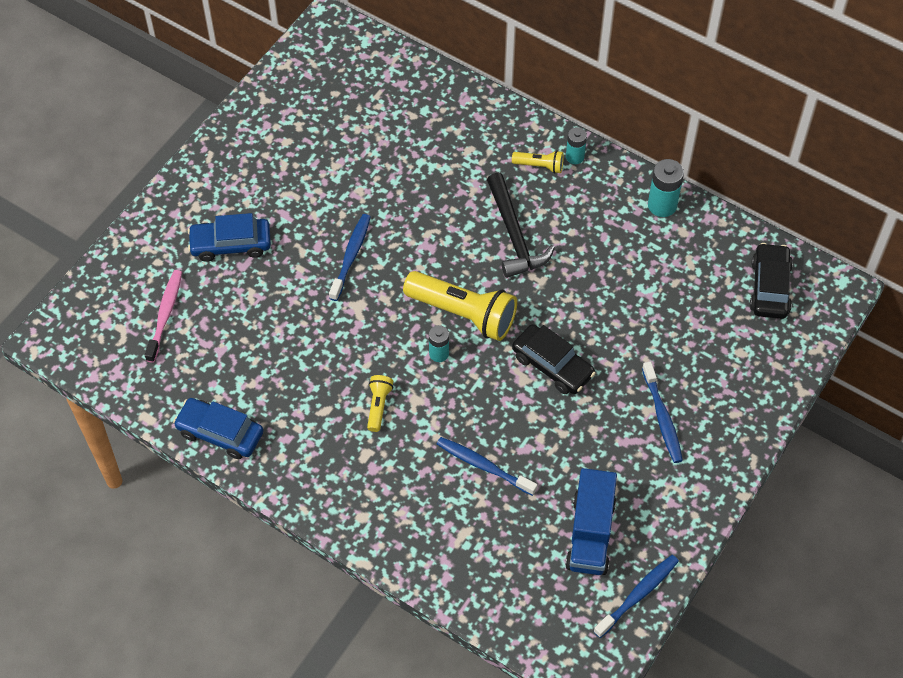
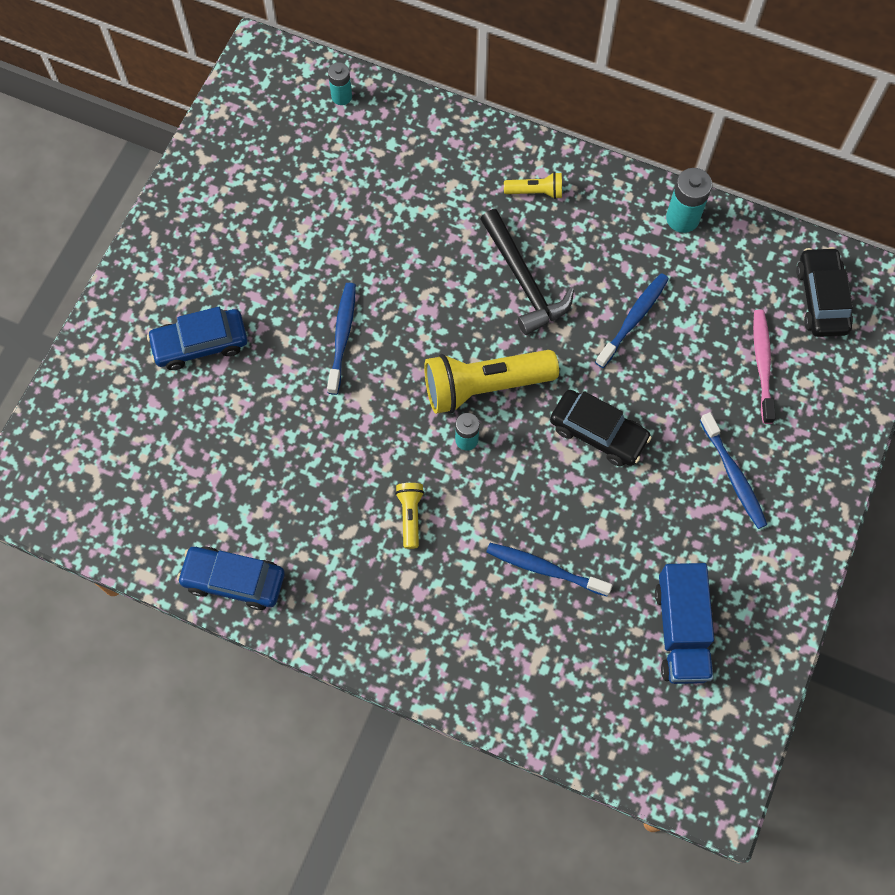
camera: 10 degrees left, 10 degrees up
(165, 315) = (140, 444): pink toothbrush -> pink toothbrush (762, 364)
(463, 313) = (484, 386): yellow flashlight -> yellow flashlight turned 150 degrees clockwise
(575, 157) = (573, 175): turquoise battery -> turquoise battery (341, 96)
(638, 595) = (749, 696): blue toothbrush -> blue toothbrush (633, 319)

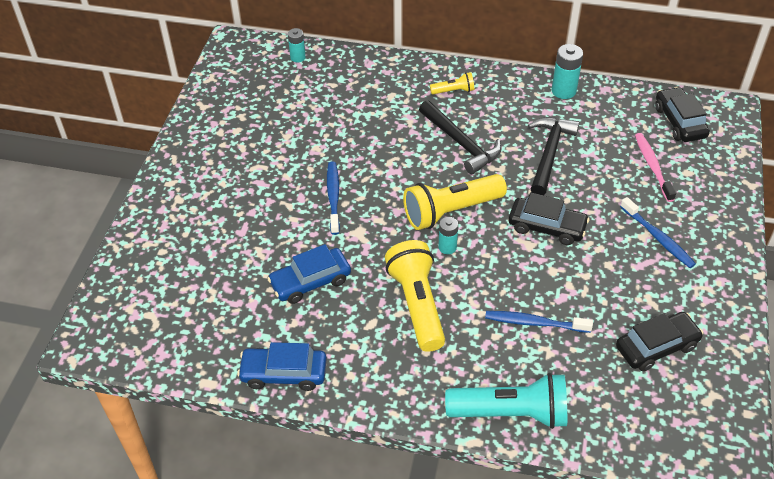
camera: 10 degrees left, 20 degrees down
(200, 344) = (223, 218): blue car -> blue car (310, 281)
(410, 516) = (417, 304): yellow flashlight -> yellow flashlight, size x2.10
(483, 684) = (511, 413): none -> turquoise flashlight
(633, 319) = (549, 154): blue toothbrush -> black hammer
(681, 630) = (656, 347): blue truck -> black car

